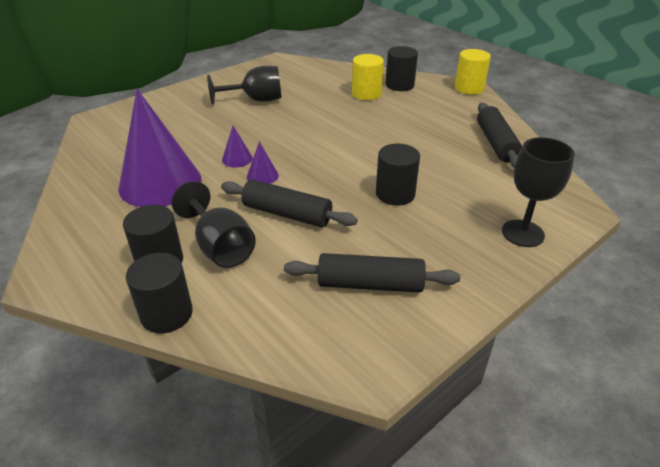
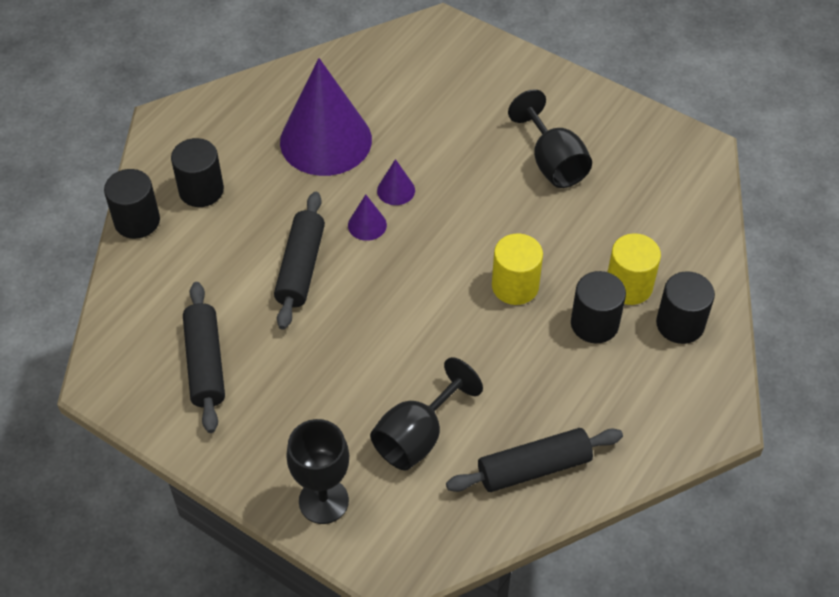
camera: 75 degrees right, 15 degrees up
(220, 247) = (232, 228): black goblet -> black goblet (417, 436)
(395, 194) = (368, 362): black cylinder -> black cylinder (594, 324)
(469, 88) = (712, 423): yellow cylinder -> yellow cylinder (515, 286)

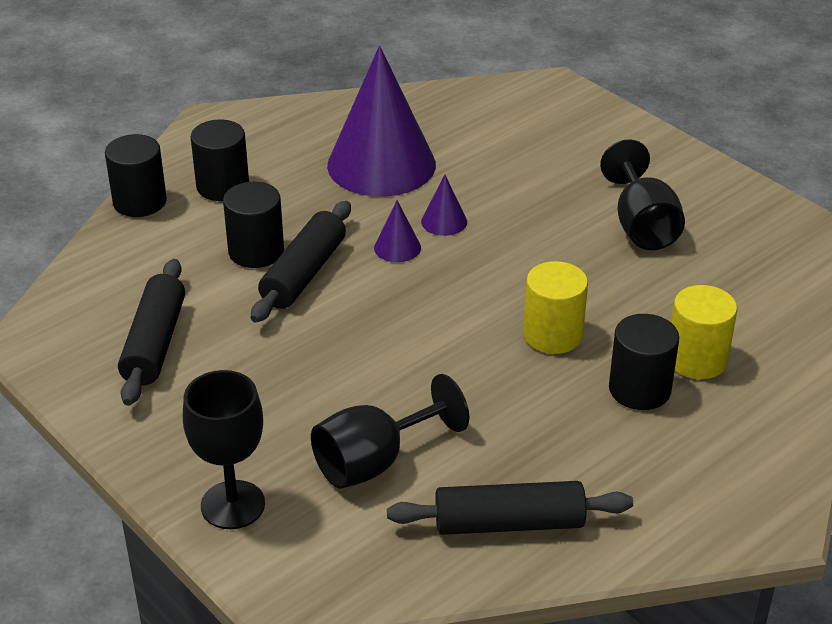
camera: 15 degrees right, 15 degrees down
(680, 324) = (751, 409): black cylinder -> black cylinder (256, 251)

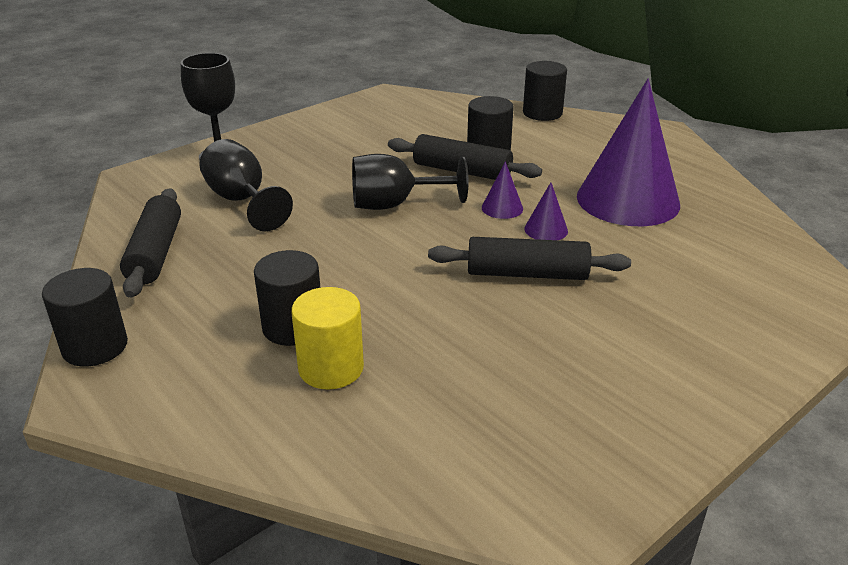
camera: 90 degrees right, 5 degrees down
(154, 343) = (382, 126): black rolling pin -> black rolling pin (527, 274)
(222, 186) = (571, 138): black cylinder -> black cylinder (95, 347)
(553, 335) = (378, 282): yellow cylinder -> none
(642, 226) = (565, 348): black goblet -> black goblet (394, 204)

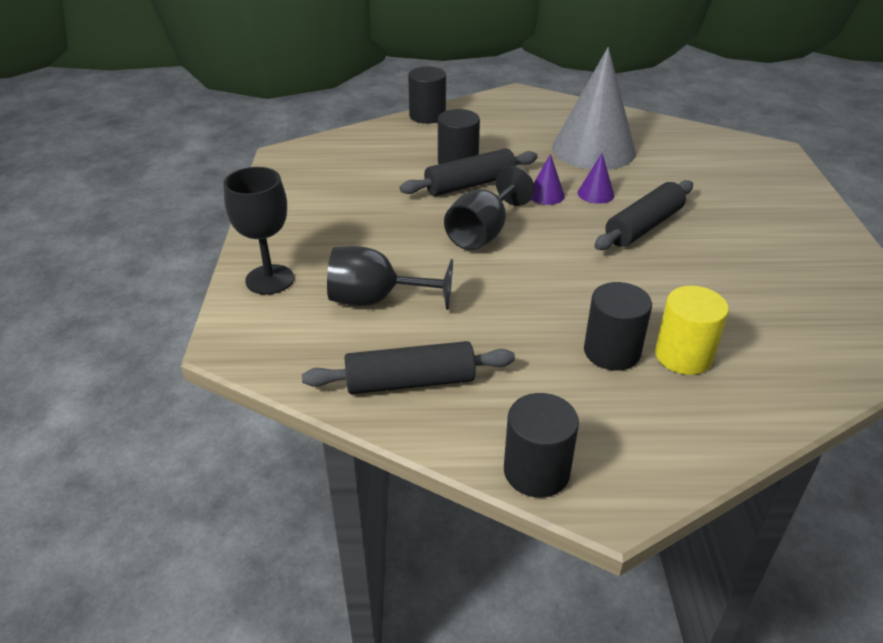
camera: 50 degrees left, 5 degrees up
(155, 253) = (410, 382): black rolling pin -> black rolling pin turned 45 degrees counterclockwise
(628, 200) = (593, 149): purple cone -> grey cone

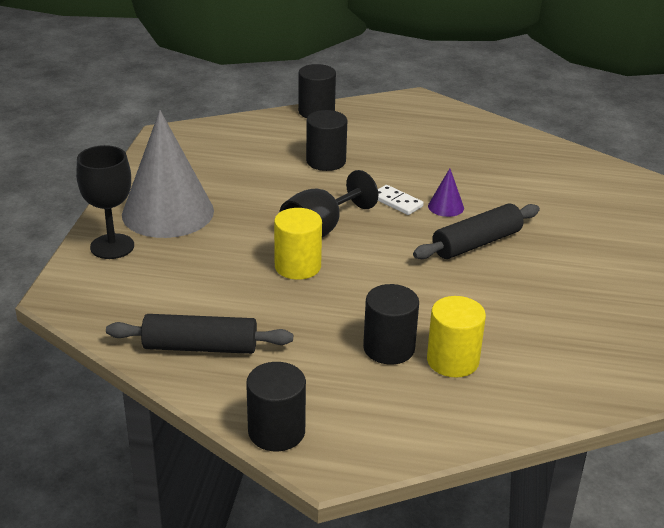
camera: 10 degrees right, 5 degrees down
(376, 300) = (198, 276): black goblet -> none
(470, 184) = (328, 183): black rolling pin -> none
(477, 275) = (297, 266): none -> yellow cylinder
(546, 195) = (396, 202): purple cone -> white domino
(593, 149) = (465, 164): grey cone -> grey cone (168, 212)

